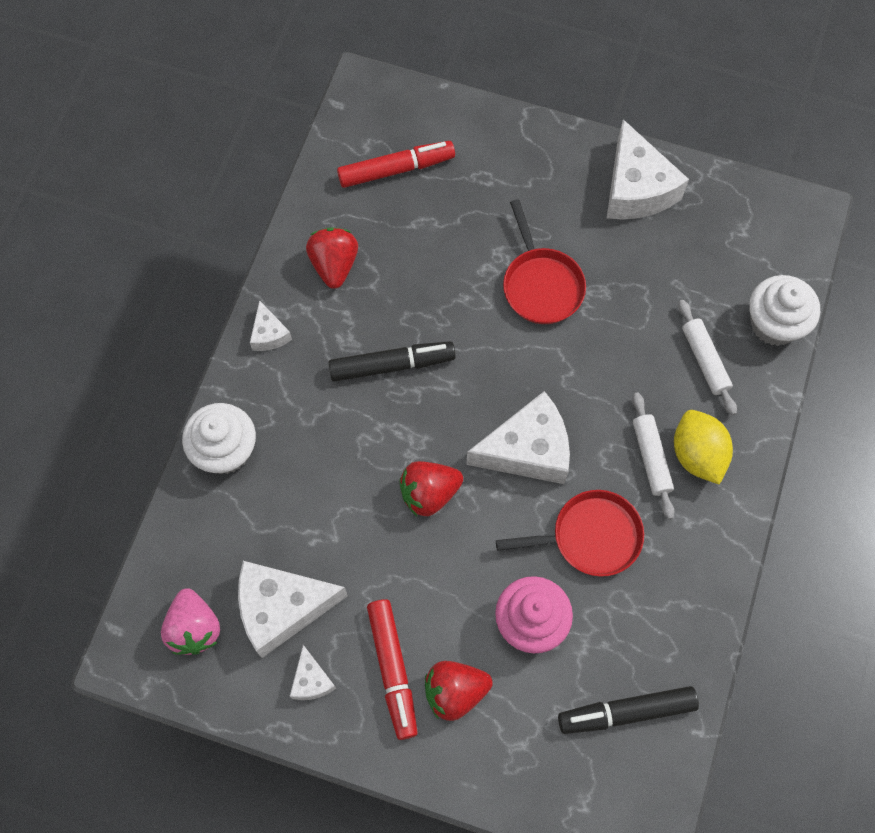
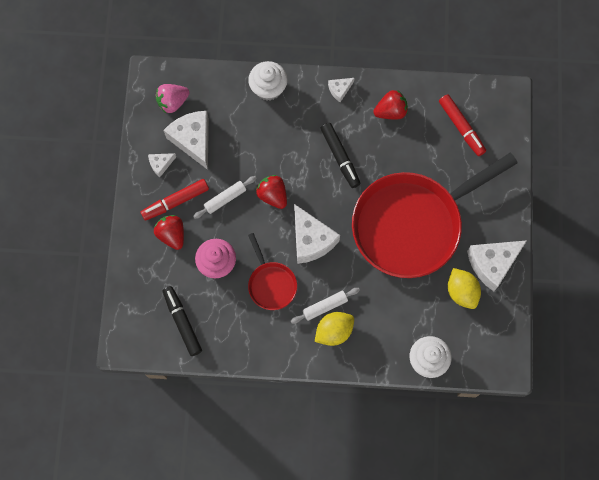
camera: 75 degrees right, 5 degrees up
(541, 284) = (412, 224): red pan -> red pan, size x2.25
(672, 244) = (461, 292): none -> yellow lemon
(705, 360) = (392, 325): white rolling pin -> white rolling pin (225, 199)

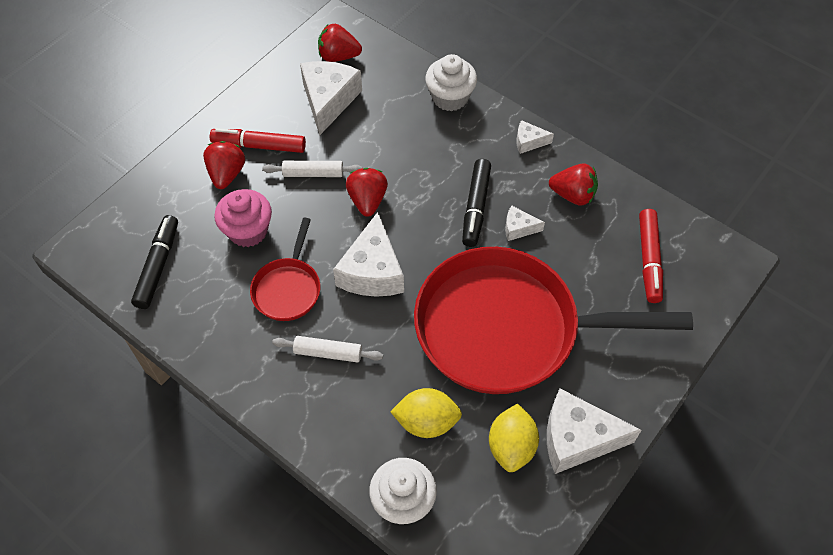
camera: 35 degrees right, 15 degrees down
(161, 164) = (276, 103): white cheese -> white cheese (518, 228)
(173, 102) = (338, 56): pink strawberry -> red strawberry
(334, 331) = (315, 387): yellow lemon -> yellow lemon (426, 421)

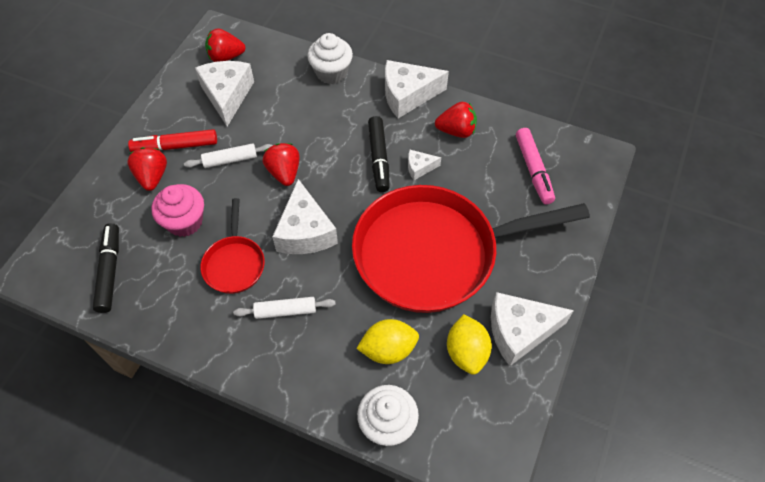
camera: 15 degrees left, 0 degrees up
(529, 142) = (407, 95): white cheese -> white cheese, size x2.04
(649, 260) = (533, 170): red marker -> pink marker

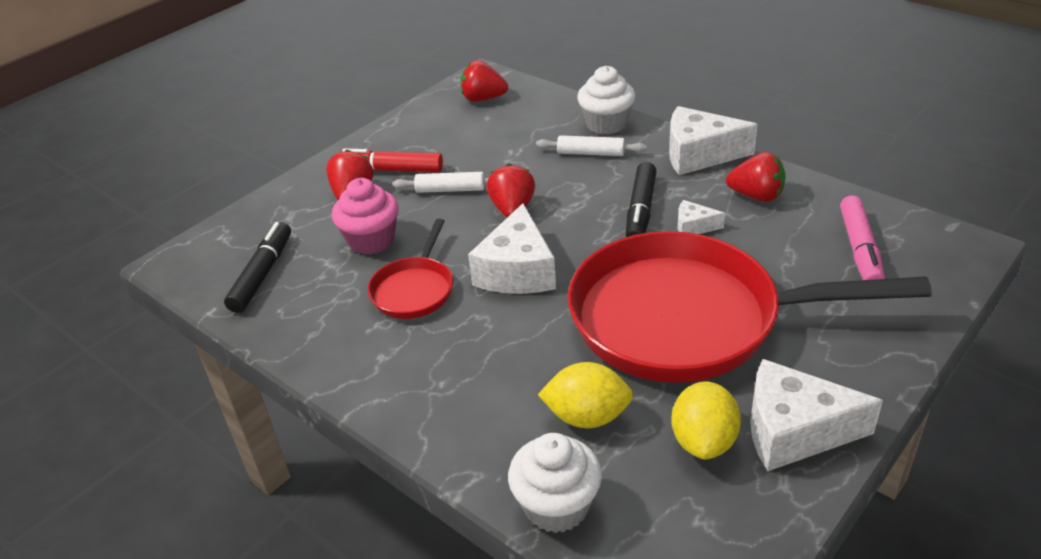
camera: 20 degrees right, 20 degrees down
(227, 95) = (471, 132): white cheese -> none
(285, 311) = (460, 349): white rolling pin -> white rolling pin (591, 153)

